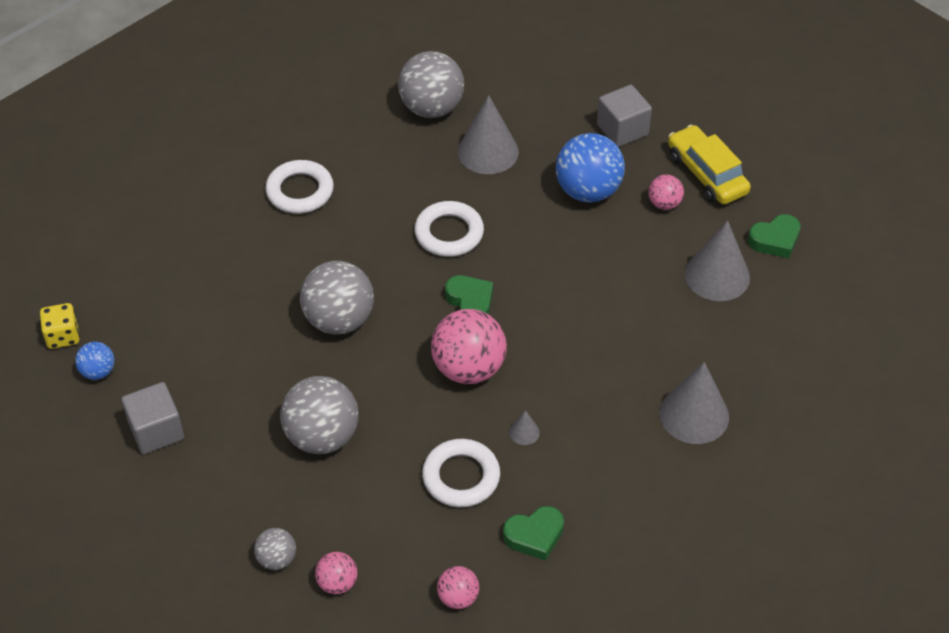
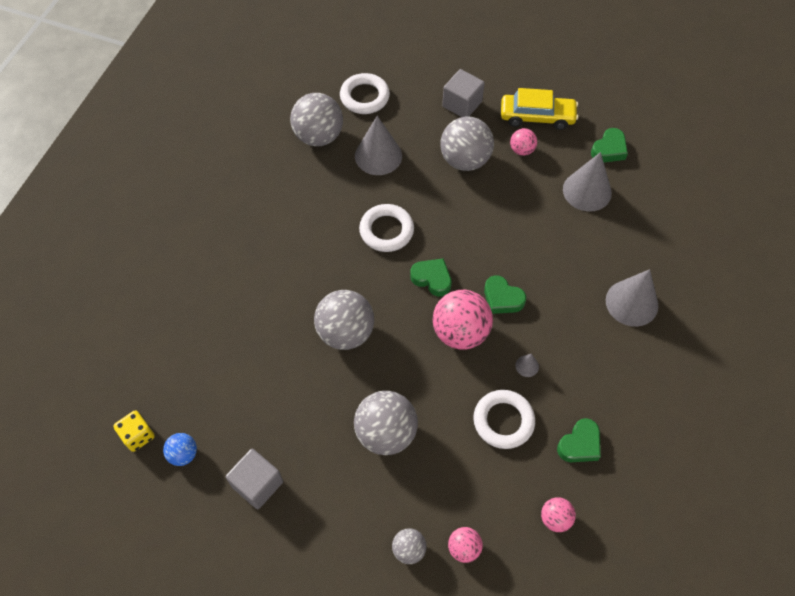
camera: 25 degrees left, 10 degrees up
(300, 191) = (258, 239): white ring -> white ring (364, 97)
(540, 352) = (502, 298): none -> green heart
(588, 191) = (465, 160): blue ball -> grey ball
(707, 174) = (537, 117): yellow car -> yellow car turned 150 degrees clockwise

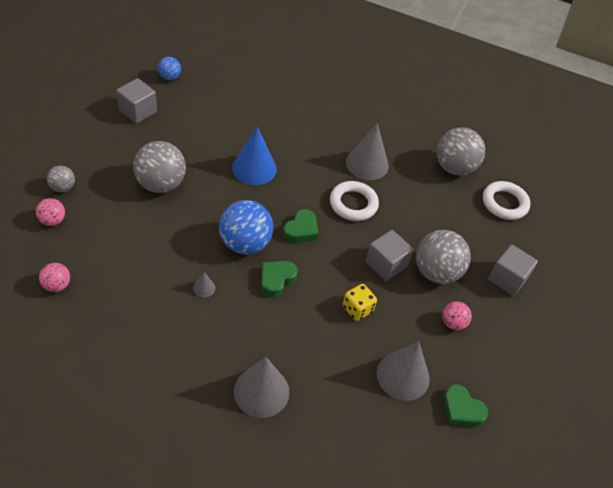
camera: 85 degrees right, 10 degrees down
(138, 435) = (188, 57): yellow dice -> yellow dice (357, 309)
(345, 332) = (254, 168): grey ball -> blue cone
(378, 155) = (436, 206): grey cone -> grey cone (367, 164)
(460, 332) = (245, 243): pink ball -> blue ball
(464, 202) = (386, 264): none -> grey cube
(503, 421) = (154, 262): white ring -> none
(537, 117) = (499, 344): yellow car -> none
(580, 444) = (119, 316): green heart -> none

